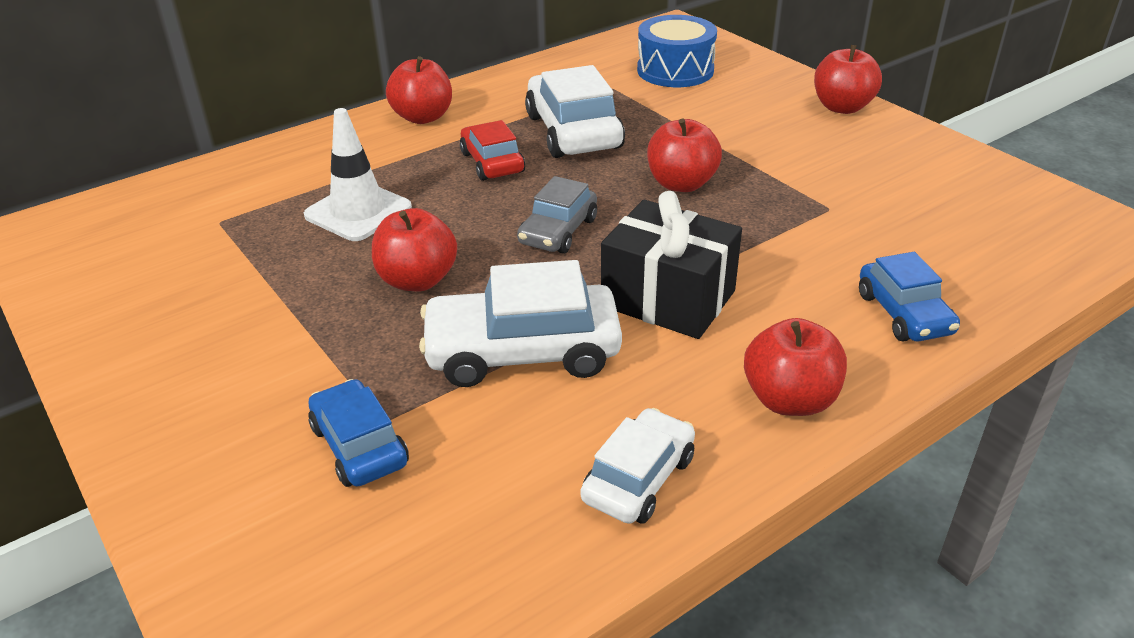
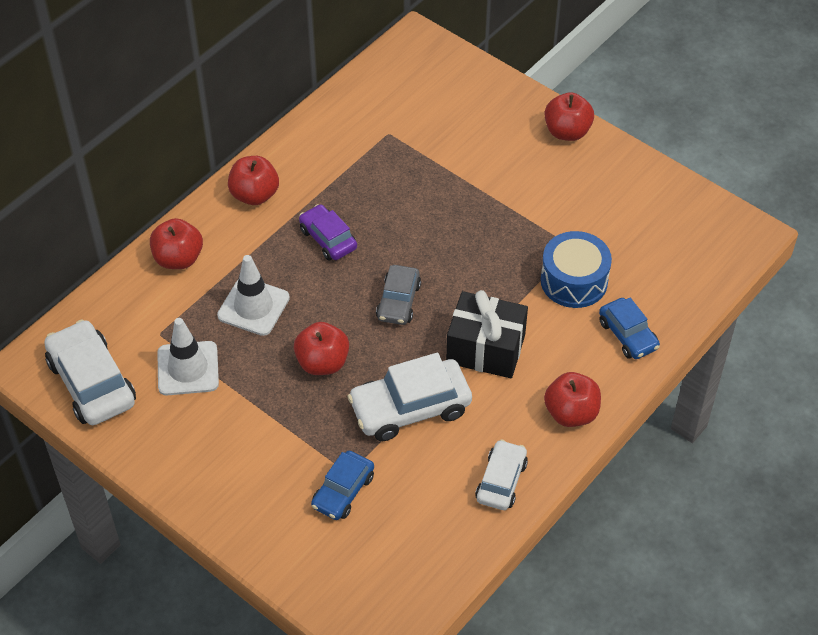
camera: 15 degrees left, 15 degrees up
(229, 260) = (188, 368): none -> white traffic cone
(359, 445) = (343, 491): blue car -> blue car turned 105 degrees counterclockwise
(492, 162) = (328, 239): red car -> purple car
(573, 132) = (376, 193): white car -> white car (92, 382)
(675, 70) = (432, 103): blue drum -> blue drum (574, 281)
(681, 184) = (469, 239): red apple -> red apple (178, 259)

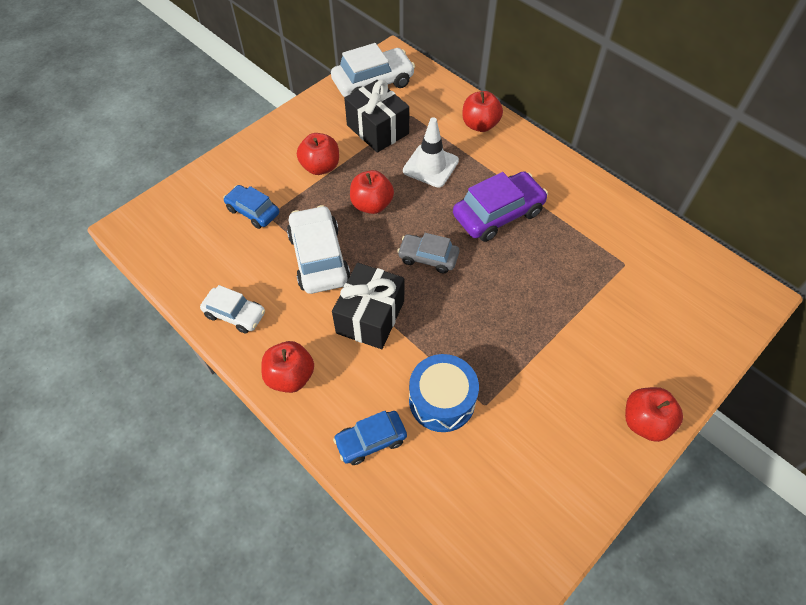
camera: 95 degrees right, 5 degrees up
(188, 368) = (378, 129): white traffic cone -> black gift
(254, 195) = (545, 169): red apple -> red apple (320, 167)
(328, 239) = (498, 214): purple car -> purple car, size x1.64

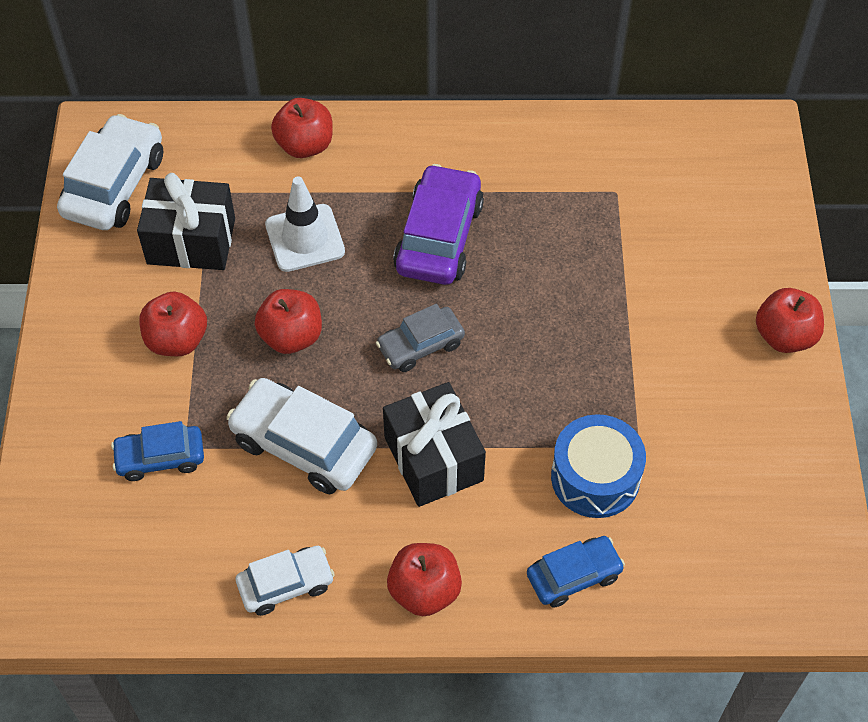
camera: 45 degrees left, 0 degrees up
(371, 440) = (574, 576): blue car -> blue car turned 135 degrees counterclockwise

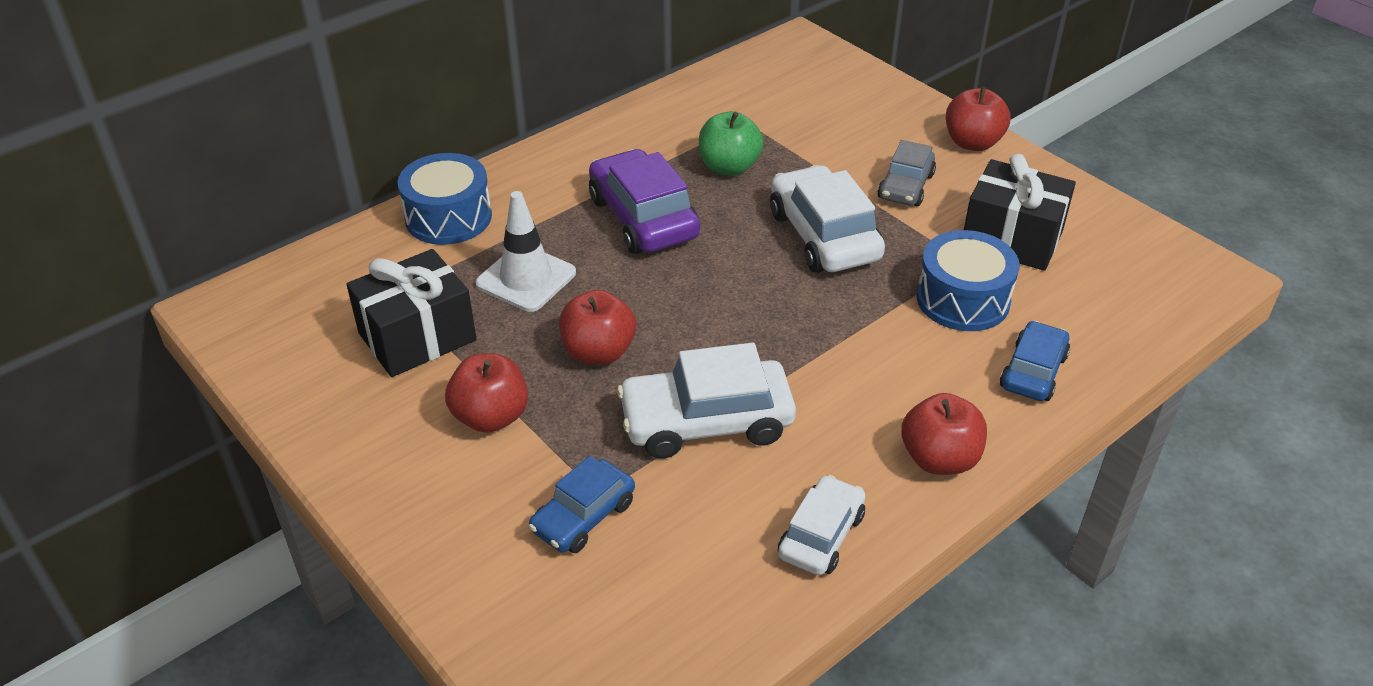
camera: 40 degrees left, 15 degrees down
(114, 185) = (286, 337): white car -> white car (824, 236)
(305, 145) = (448, 217): red apple -> blue drum
(420, 345) = (718, 295): grey car -> grey car (905, 186)
(433, 459) = (827, 364): black gift -> black gift (1011, 239)
(553, 230) = (729, 167): none -> green apple

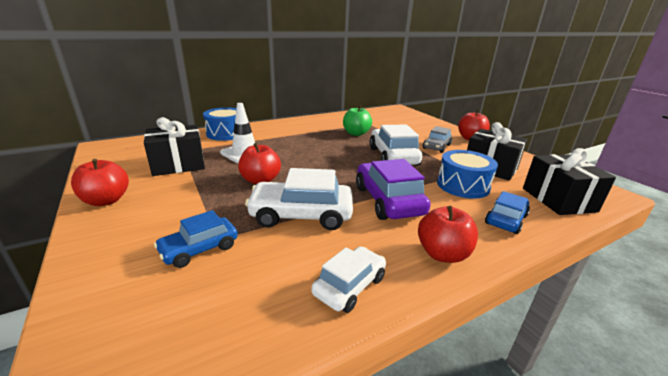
camera: 10 degrees right, 15 degrees down
(491, 417) = (186, 197): red apple -> red apple (106, 200)
(643, 218) = (310, 142): purple car -> purple car (388, 200)
(1123, 307) = (558, 200): none -> black gift

